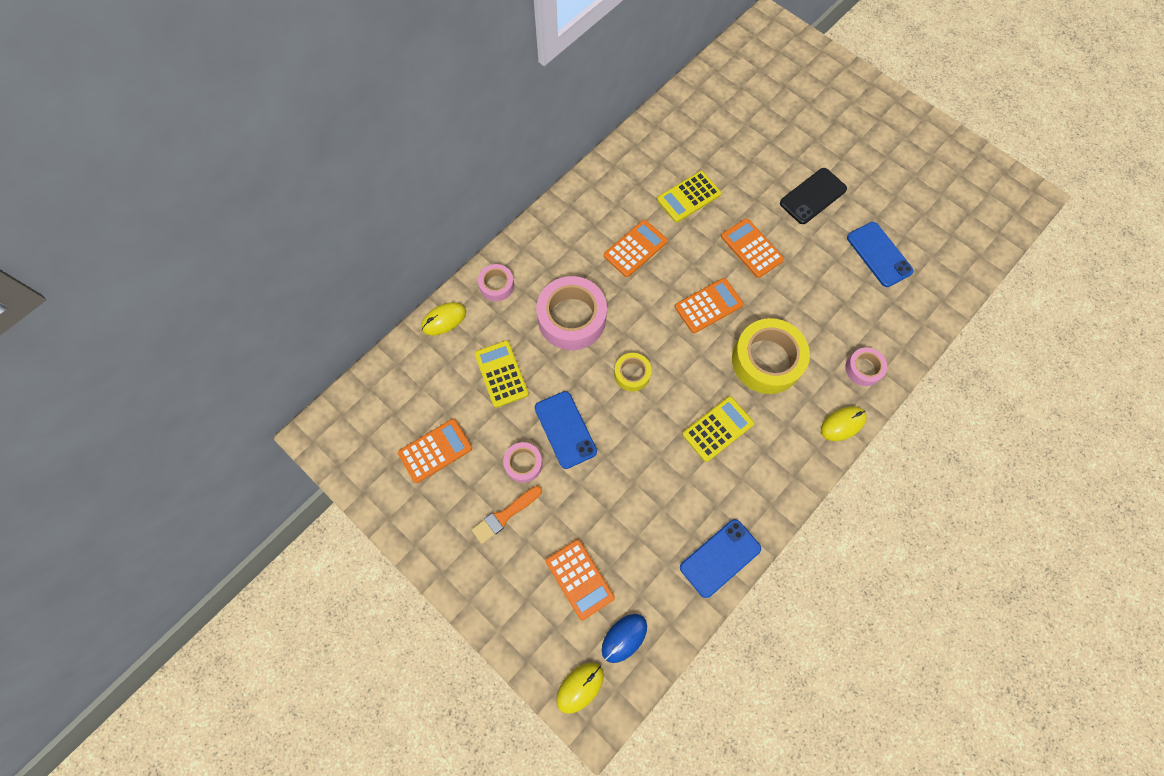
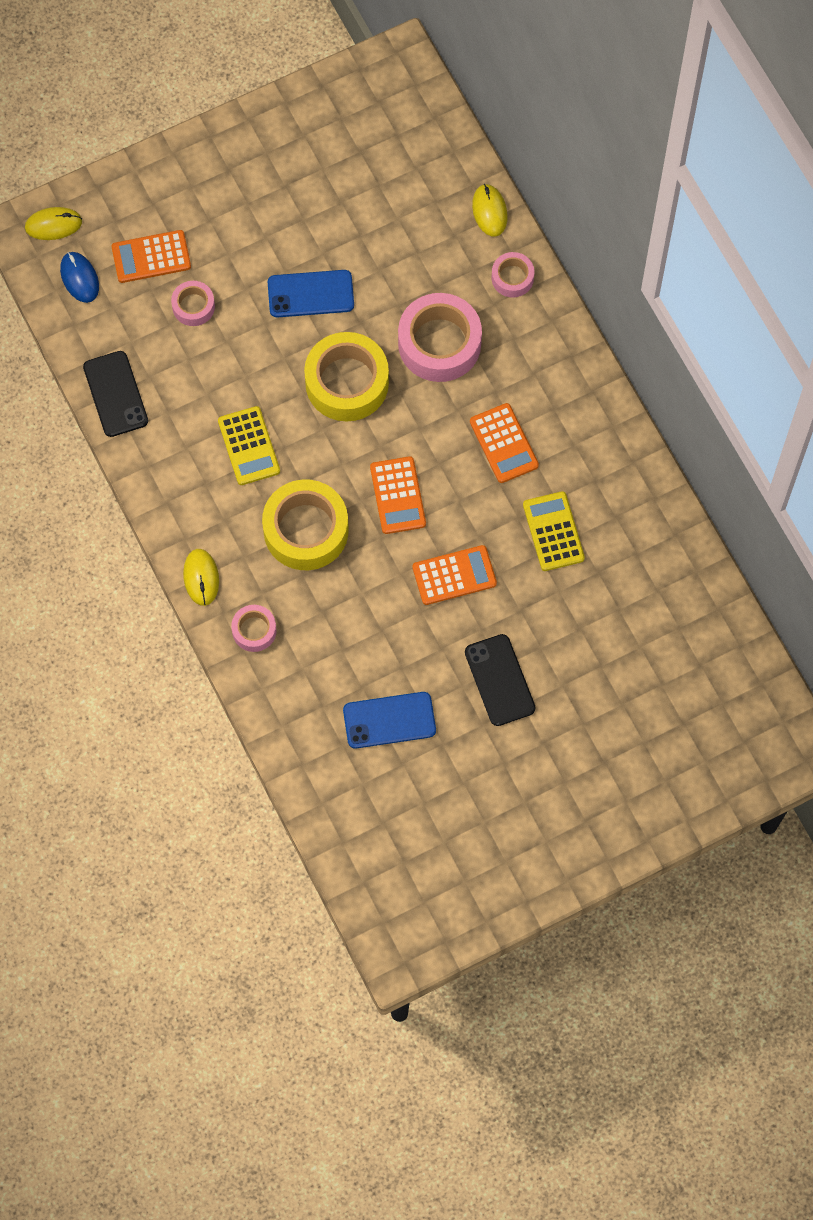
camera: 110 degrees right, 0 degrees up
(435, 451) = (338, 163): orange calculator -> none
(501, 374) = (400, 251): yellow calculator -> none
(505, 515) = (243, 209): orange brush -> none
(523, 464) = (290, 242): pink tape -> pink tape (193, 306)
(580, 687) = (53, 225): yellow mouse -> yellow mouse turned 75 degrees counterclockwise
(632, 374) = (347, 382): yellow tape -> yellow tape, size x1.94
(720, 557) = (115, 394): blue phone -> black phone

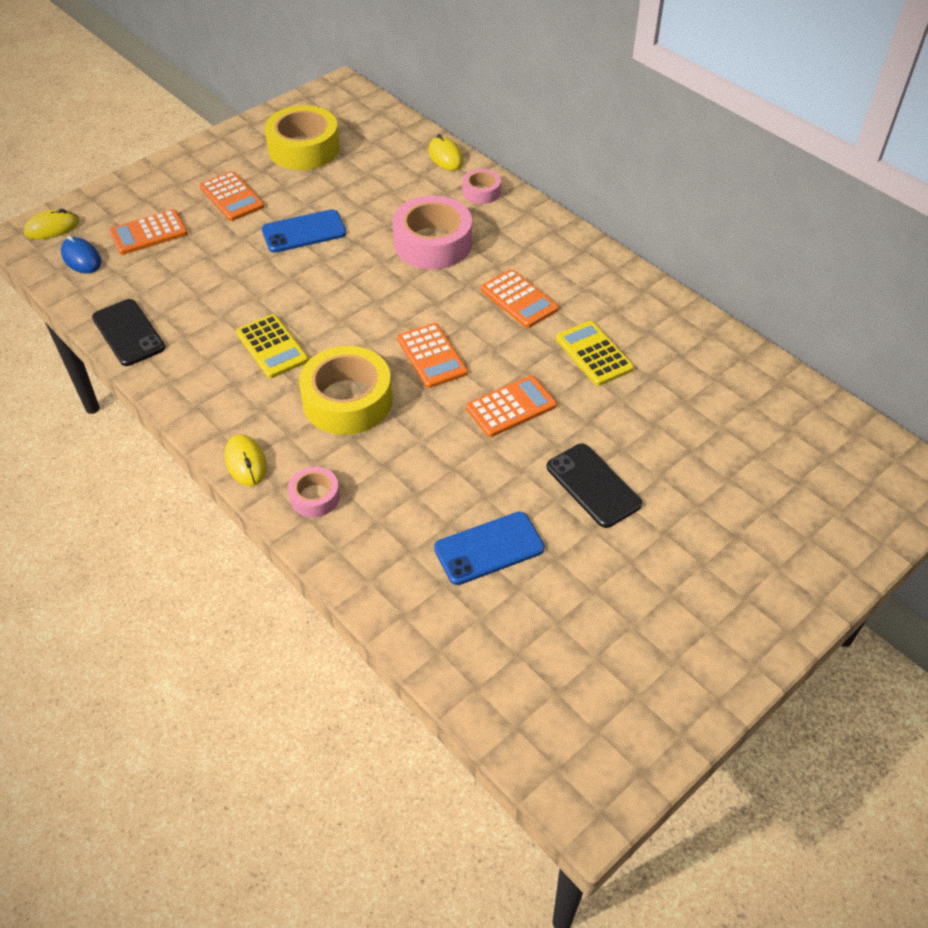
camera: 15 degrees left, 20 degrees down
(193, 306) = (195, 258): pink tape -> none
(245, 222) = (231, 197): none -> orange calculator
(347, 382) = (355, 284): yellow tape -> yellow tape (304, 148)

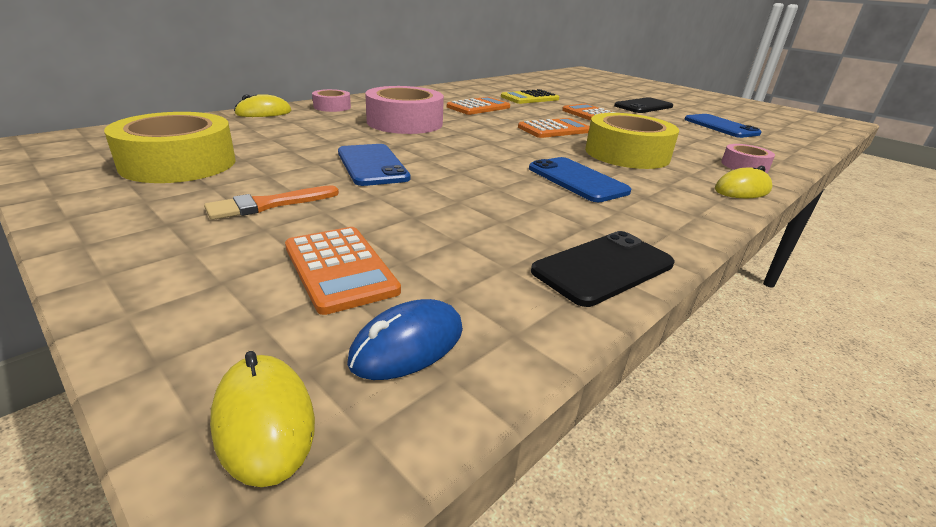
camera: 95 degrees left, 20 degrees down
(231, 197) = (269, 204): orange calculator -> orange brush
(272, 347) = (577, 180): yellow calculator -> blue phone

